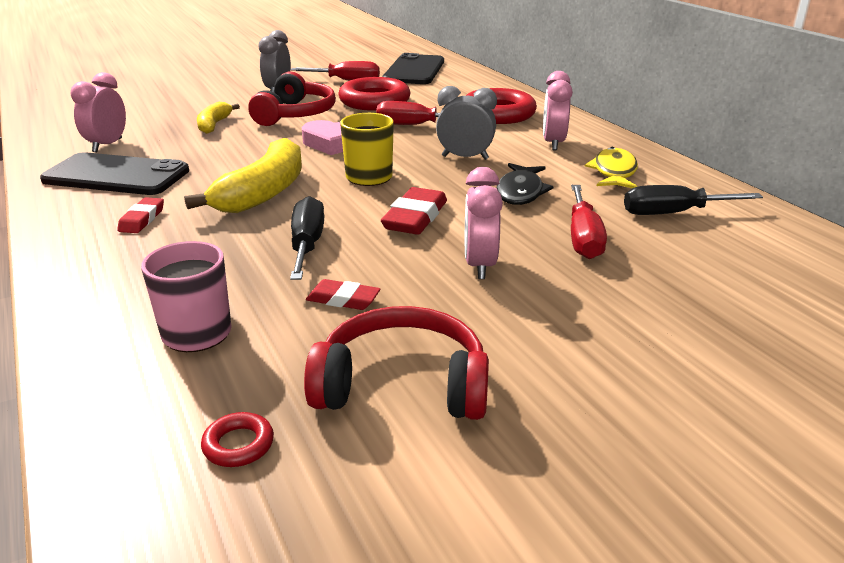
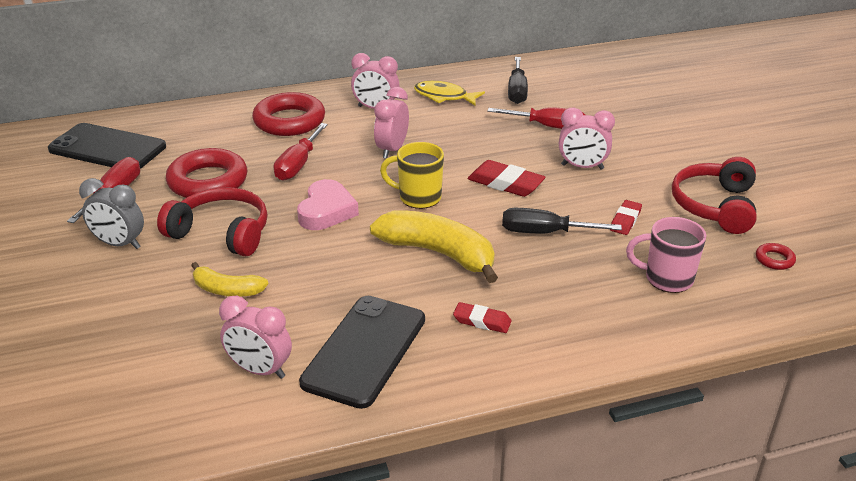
camera: 80 degrees left, 5 degrees up
(465, 157) = (392, 150): grey clock -> pink clock
(520, 192) = (469, 136): black fish -> none

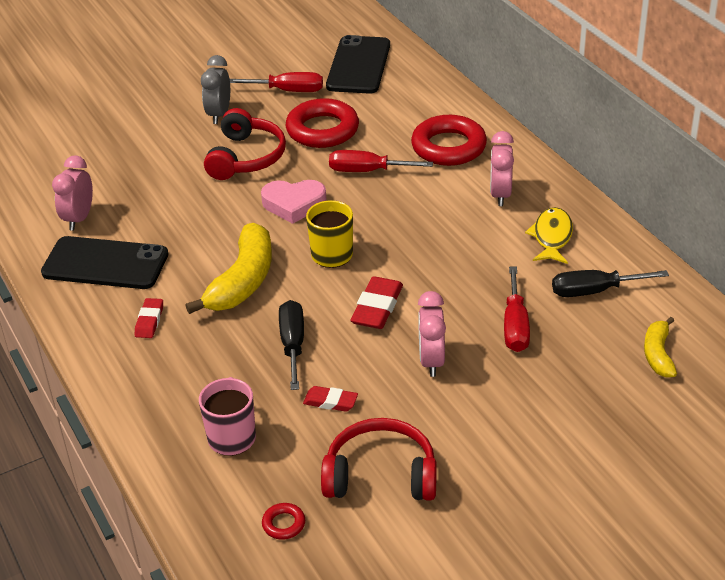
camera: 80 degrees right, 5 degrees up
(227, 290) = (170, 180): yellow banana -> yellow banana (658, 354)
(392, 150) = (417, 221): pink clock -> none

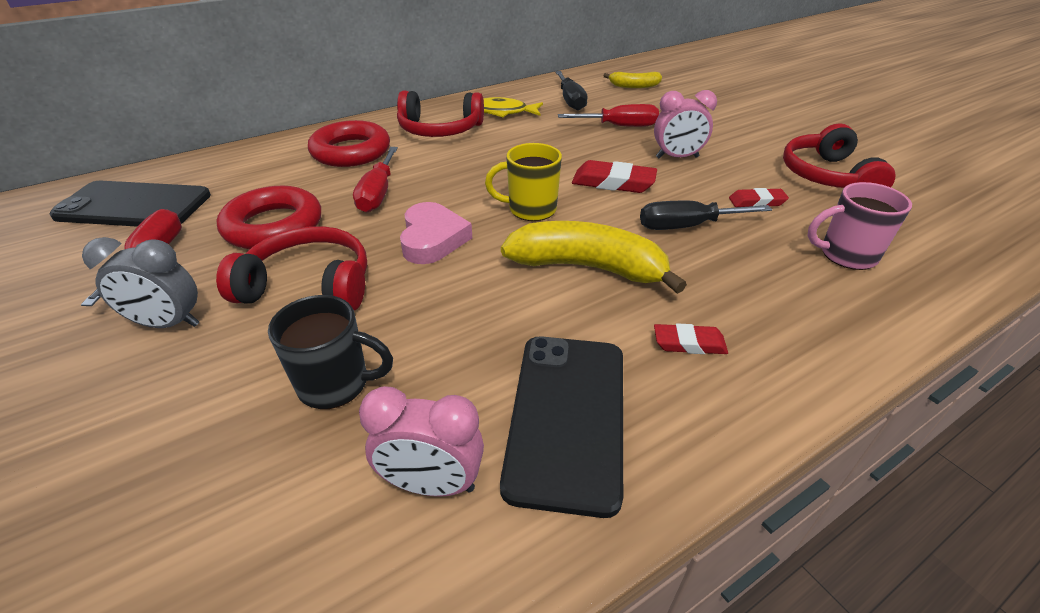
camera: 95 degrees left, 0 degrees up
(153, 181) = (336, 384): none -> black mug
(283, 524) = (926, 218): red ring -> none
(330, 402) = (757, 202): red eraser -> red eraser turned 75 degrees clockwise
(500, 195) = (440, 130): pink clock -> red headphones

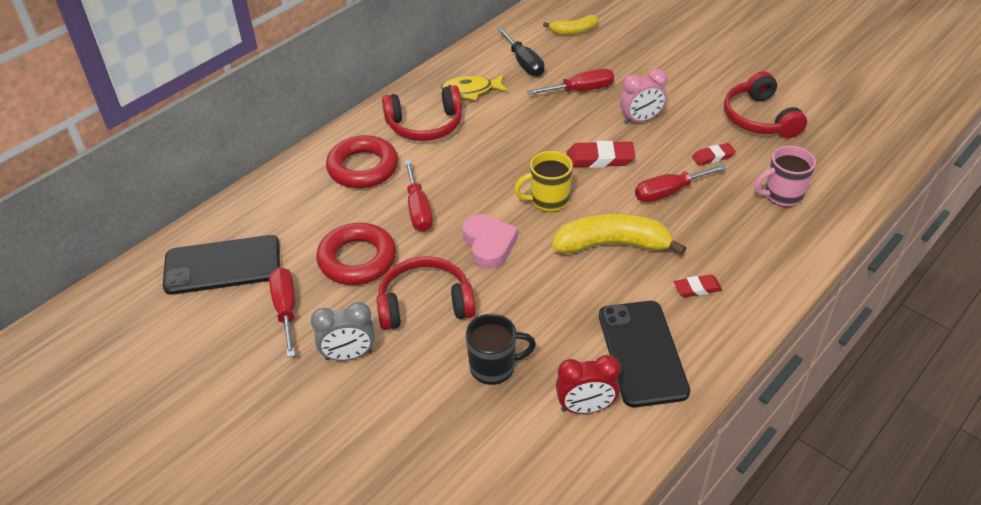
camera: 15 degrees left, 5 degrees up
(432, 484) = (585, 408): pink clock -> red clock
(687, 226) = (669, 192): black screwdriver -> red screwdriver

